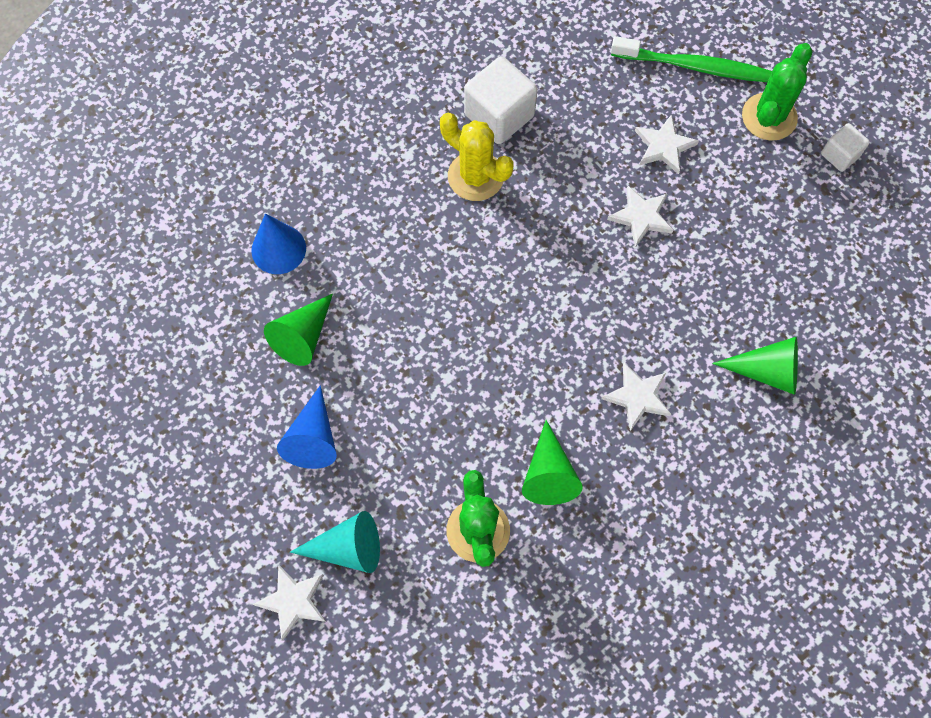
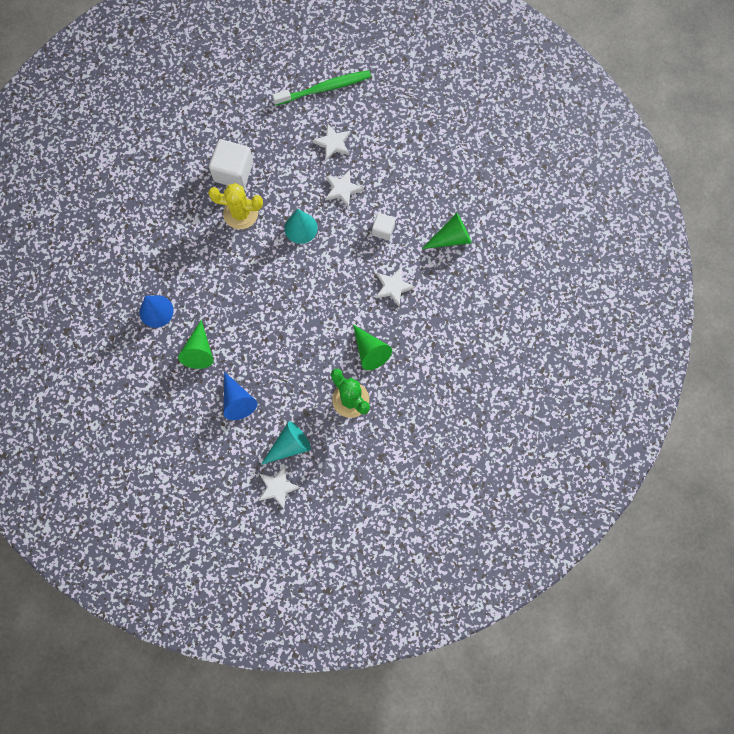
camera: 30 degrees left, 5 degrees up
(549, 240) = (301, 228): none -> turquoise cone
(769, 117) = (380, 97): green cactus -> none
(840, 155) = (428, 100): white cube -> white cube (383, 230)

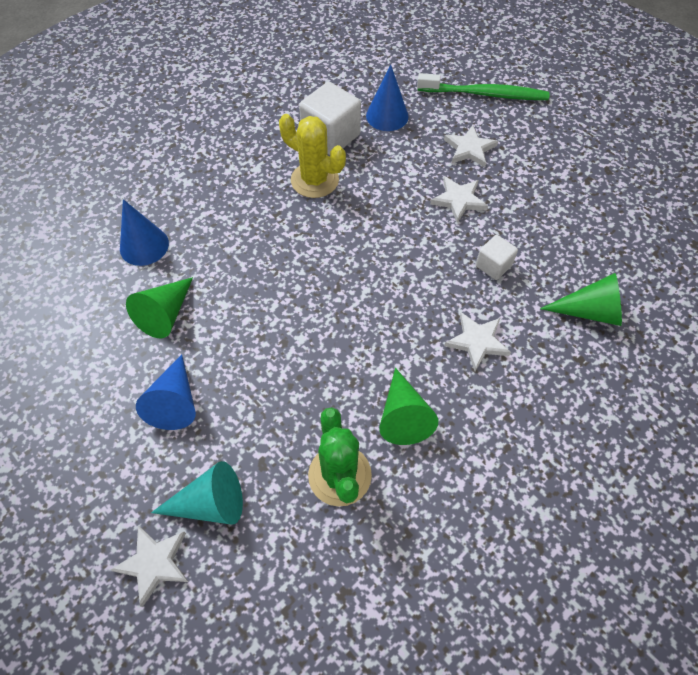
camera: 25 degrees right, 15 degrees down
(264, 137) = (387, 116): none -> blue cone
(301, 228) = (382, 223): turquoise cone -> none

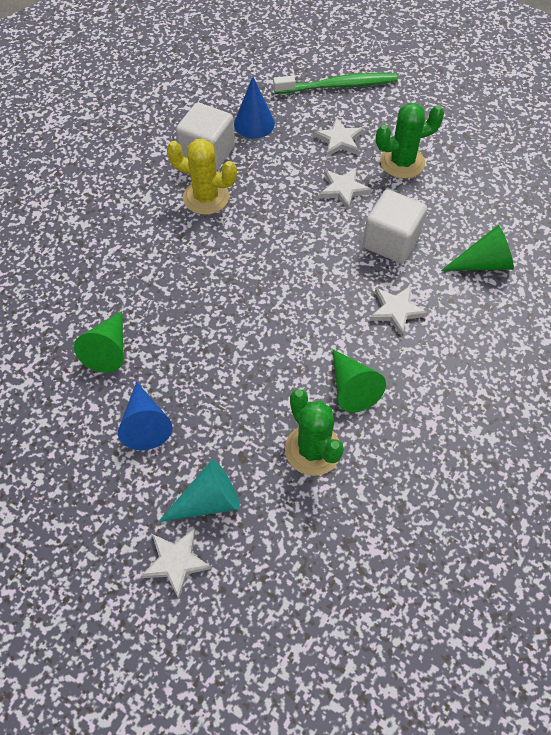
camera: 15 degrees left, 0 degrees up
(144, 246) = (64, 292): blue cone -> none
(493, 265) = (391, 241): white cube -> white cube, size x1.80
(529, 184) = (402, 162): none -> green cactus

